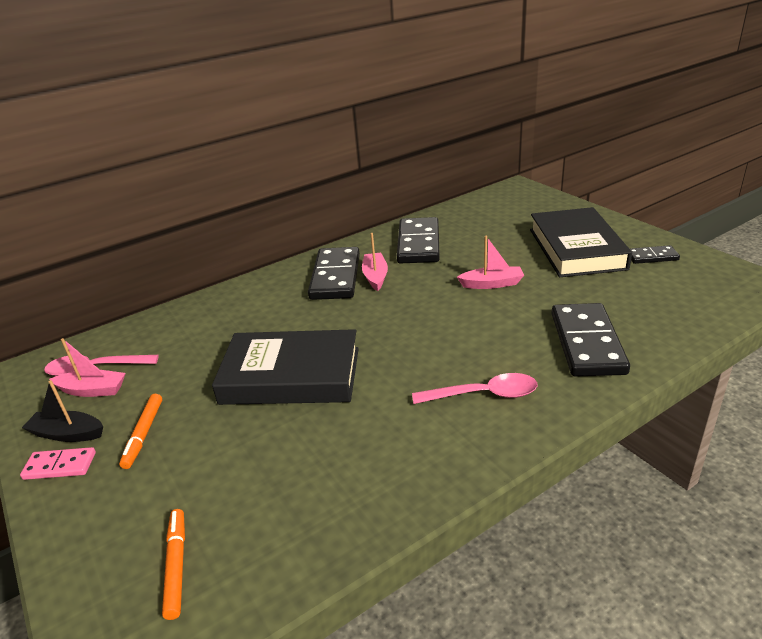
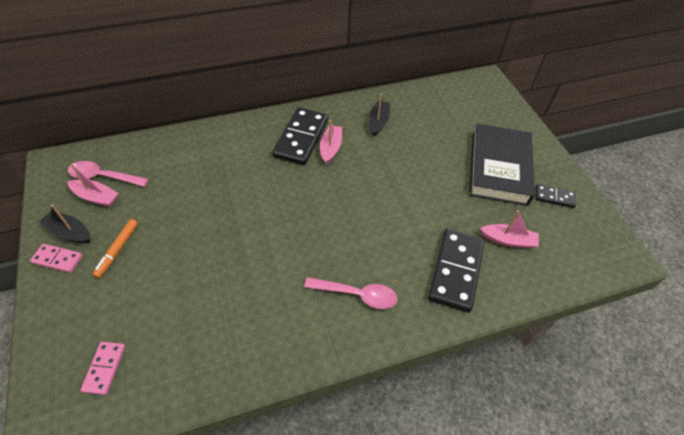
camera: 10 degrees right, 20 degrees up
(176, 566) = (105, 368): orange marker -> pink domino
(291, 375) = (232, 229): black book -> none
(418, 244) = (378, 122): black domino -> black boat
(492, 284) = (414, 185): pink boat -> pink boat (508, 240)

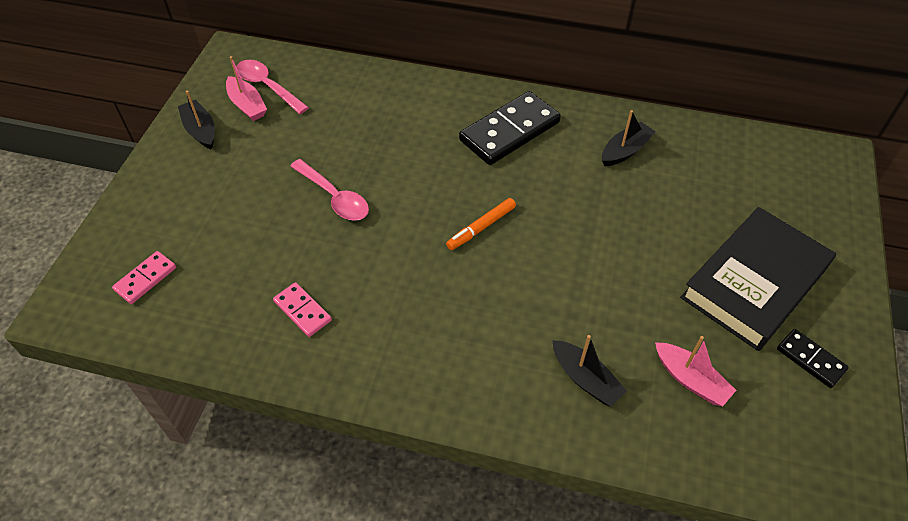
camera: 35 degrees right, 0 degrees up
(58, 259) = (173, 152): pink domino -> pink domino (302, 311)
(117, 250) = (231, 169): orange marker -> orange marker (481, 227)
(330, 148) = (537, 158): pink boat -> none
(357, 294) = (442, 342): pink spoon -> pink spoon (335, 197)
(455, 271) = (585, 379): black domino -> black boat

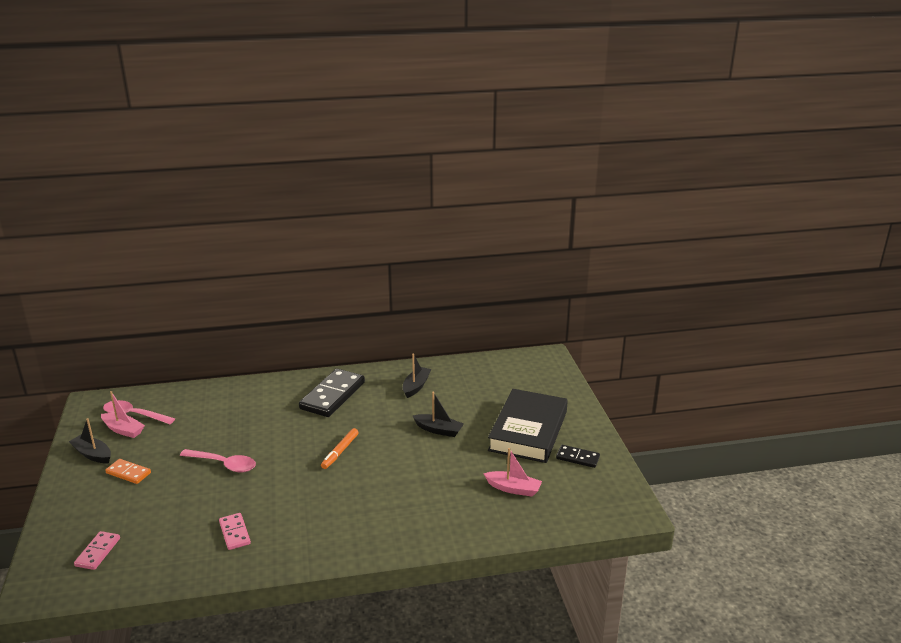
camera: 25 degrees left, 25 degrees down
(226, 172) = (128, 473): none -> orange domino
(302, 311) = (235, 533): pink domino -> pink domino turned 45 degrees clockwise
(585, 379) = (449, 508): black boat -> black boat (438, 430)

